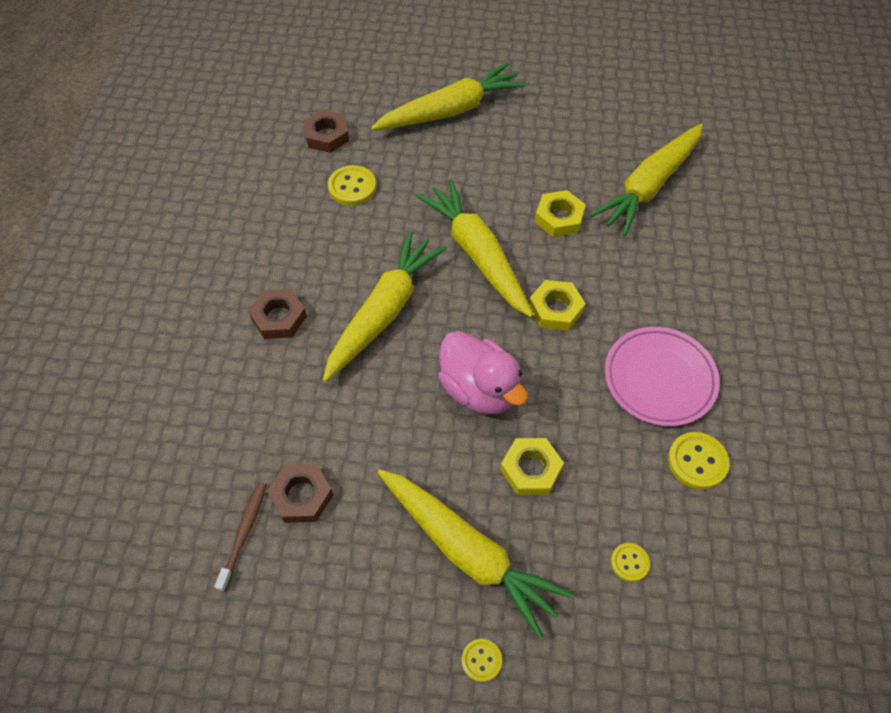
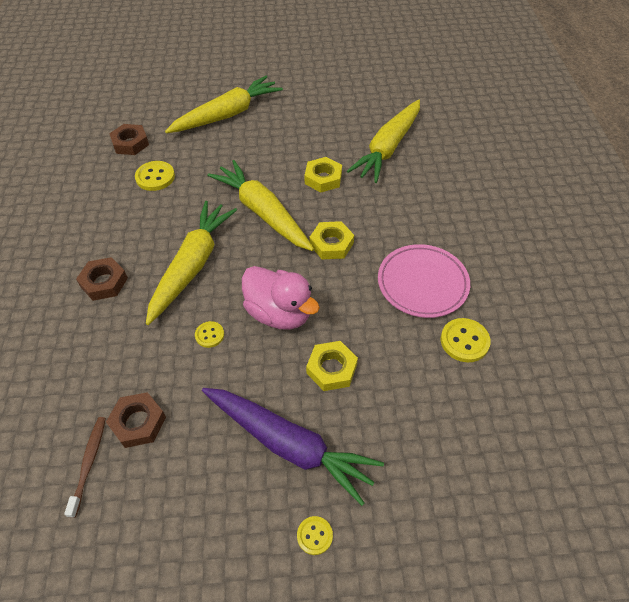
camera: 10 degrees left, 5 degrees down
(468, 552) = (289, 445): yellow carrot -> purple carrot
(629, 562) = (426, 430): yellow button -> yellow button (209, 335)

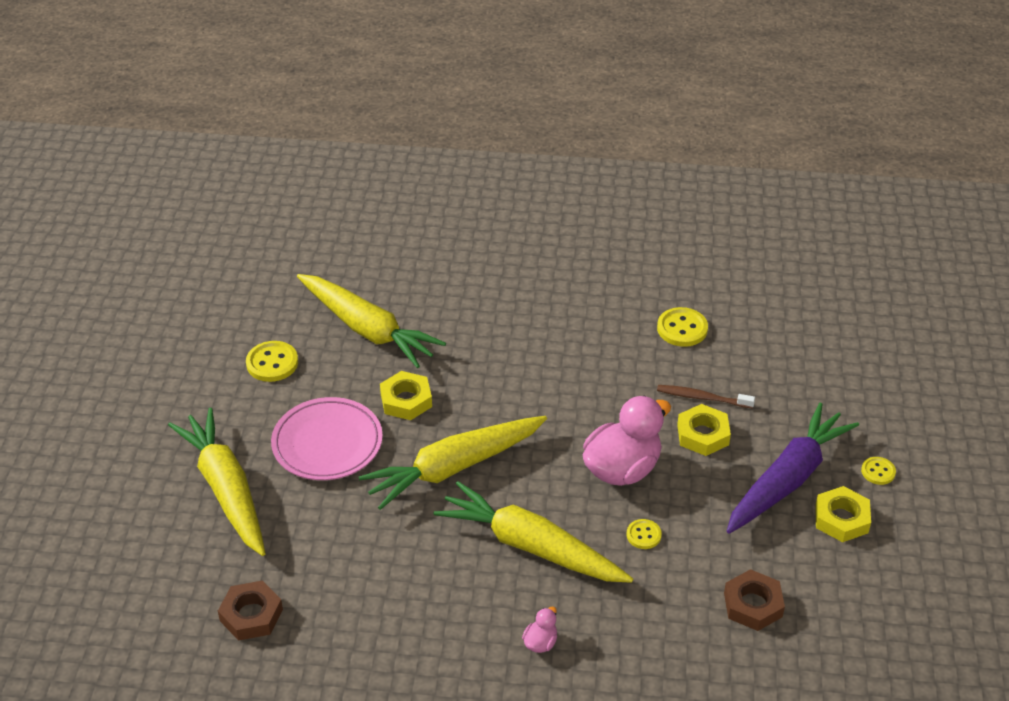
camera: 80 degrees left, 10 degrees down
(89, 463) = (799, 649): brown toothbrush -> brown toothbrush (702, 397)
(104, 282) = (540, 642): brown nut -> pink duck
(155, 177) = (344, 583): yellow button -> yellow button (272, 363)
(331, 244) = (525, 409): yellow nut -> yellow nut (841, 519)
(422, 283) = (601, 343): pink plate -> pink plate (327, 443)

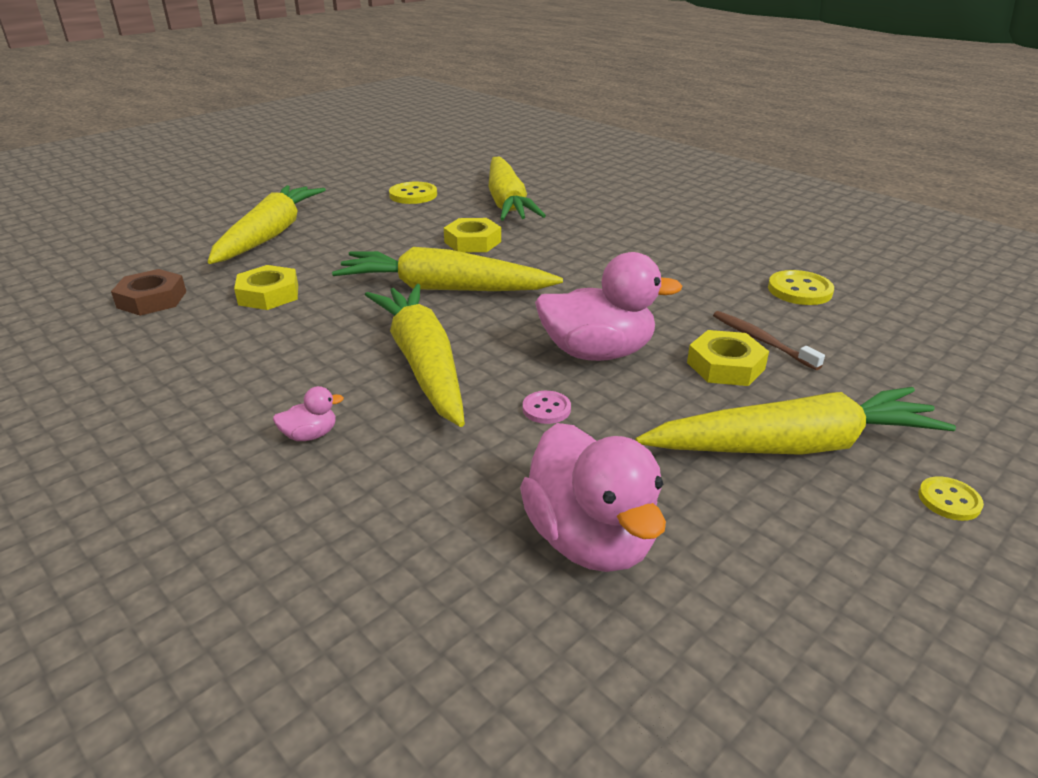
camera: 40 degrees right, 10 degrees down
(327, 443) = (376, 240): pink plate -> none
(643, 535) = (546, 409): yellow button -> pink button
(753, 605) = (590, 539): brown nut -> pink duck
(787, 479) = (793, 446): purple carrot -> yellow carrot
(841, 519) = (833, 520): yellow nut -> yellow nut (268, 295)

